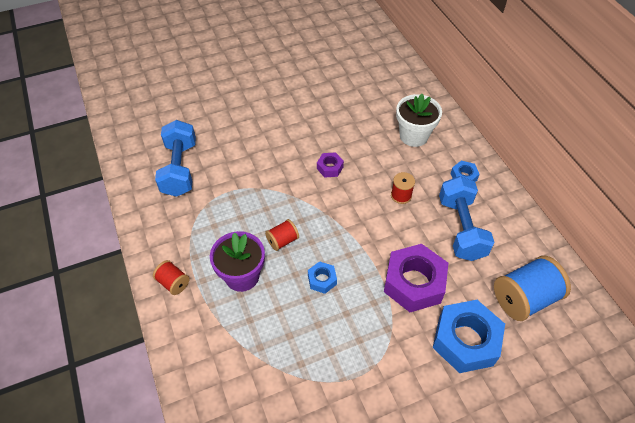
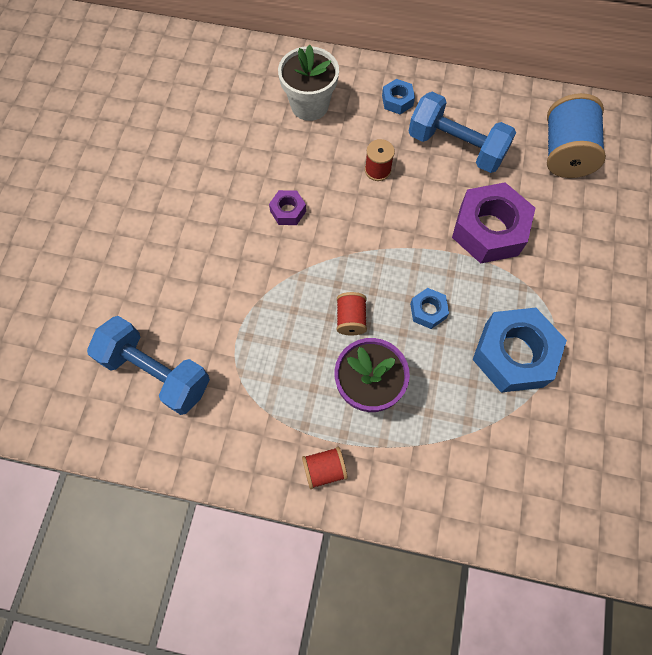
camera: 55 degrees left, 15 degrees up
(465, 340) = (576, 230): blue nut -> blue nut (513, 354)

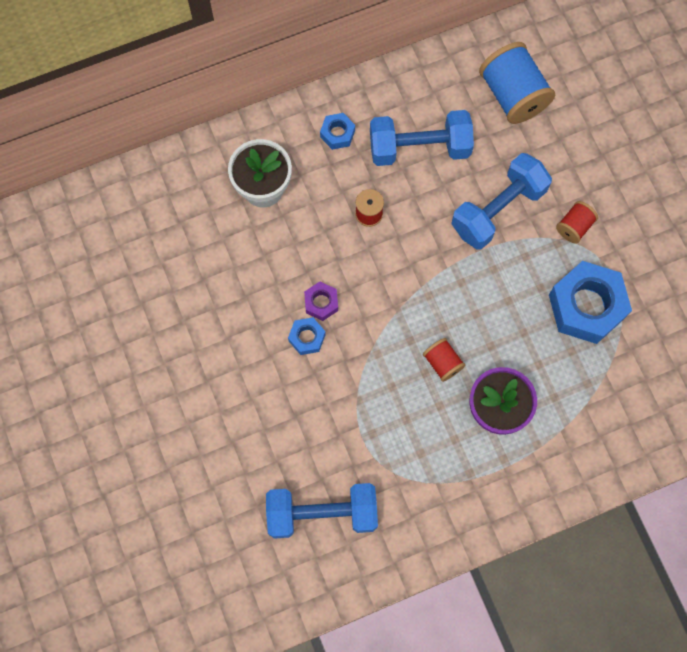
camera: 35 degrees left, 5 degrees up
(324, 469) = (509, 495): red spool -> red spool (574, 227)
(428, 311) = (498, 314): blue nut -> blue nut (307, 338)
(489, 230) = (498, 210): purple nut -> blue dumbbell

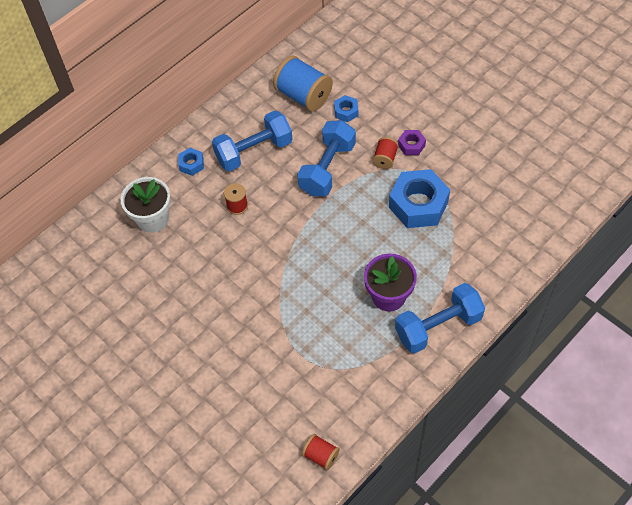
camera: 20 degrees left, 15 degrees down
(307, 338) = (228, 304): blue nut -> blue nut (346, 111)
(321, 303) = (229, 276): purple nut -> purple nut (411, 145)
(322, 513) = (294, 419): blue dumbbell -> blue dumbbell (438, 326)
(442, 363) = (335, 280): red spool -> red spool (321, 455)

